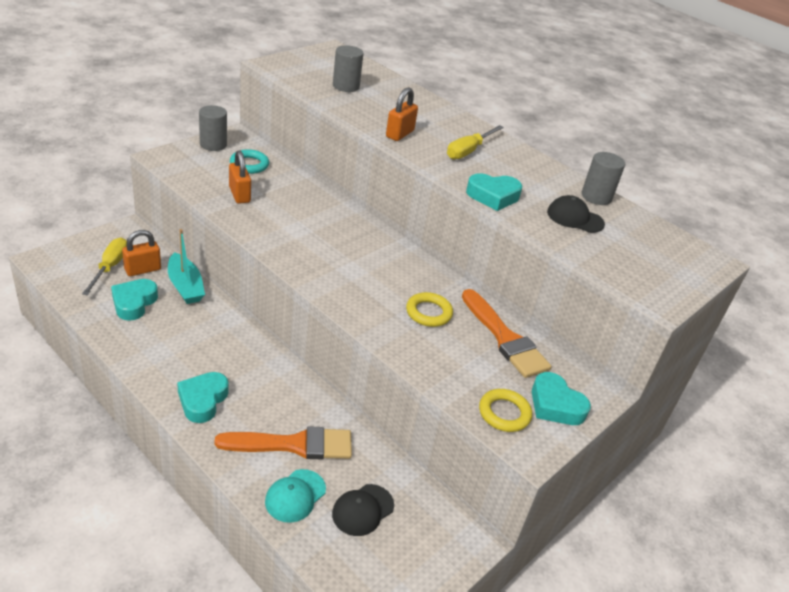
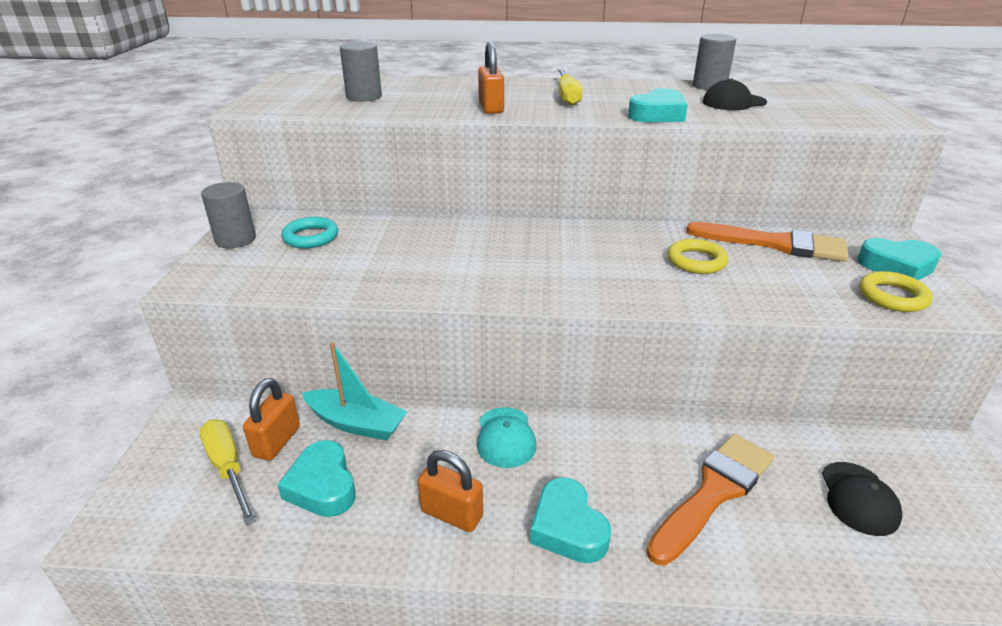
camera: 35 degrees left, 5 degrees down
(239, 195) = (350, 268): orange padlock -> orange padlock (451, 514)
(295, 496) = (800, 541): turquoise cap -> turquoise cap (505, 437)

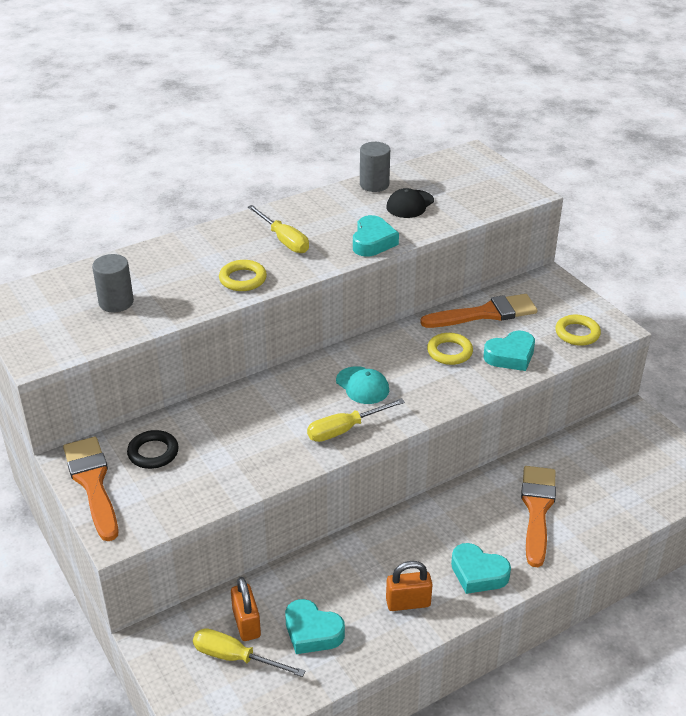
camera: 35 degrees left, 5 degrees up
(235, 239) = (93, 483): grey cylinder -> orange brush
(311, 237) = (153, 453): turquoise ring -> black ring
(356, 423) = (286, 582): turquoise boat -> none
(491, 108) = (243, 279): orange padlock -> yellow ring
(502, 283) = (344, 429): none -> yellow screwdriver
(505, 437) = (393, 539): turquoise cap -> turquoise cap (362, 385)
(858, 498) = (609, 473): black cap -> none
(897, 266) = (566, 304): turquoise heart -> turquoise heart (510, 356)

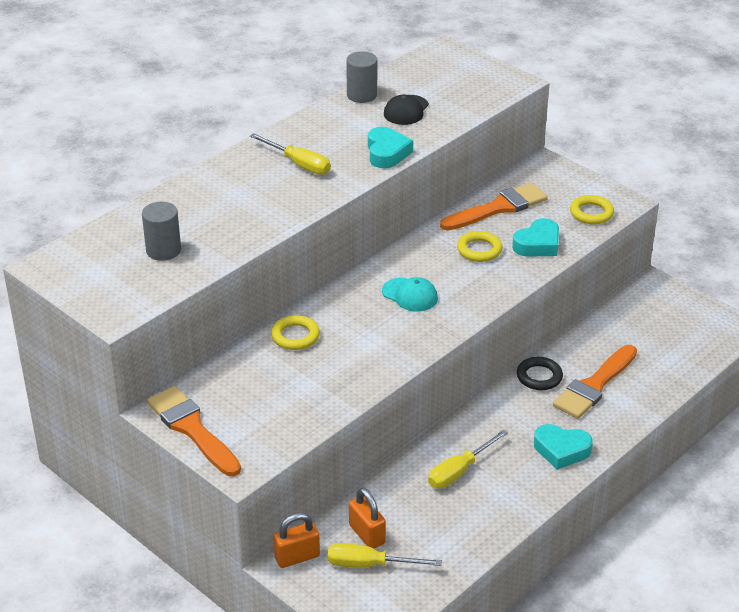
camera: 15 degrees left, 0 degrees up
(153, 453) = (237, 391): black ring -> black ring (539, 377)
(243, 279) = (277, 208): yellow ring -> yellow ring (295, 336)
(312, 632) = (431, 529): turquoise heart -> none
(344, 429) = (411, 338): yellow screwdriver -> yellow screwdriver (459, 471)
(408, 603) = (508, 487): orange padlock -> orange padlock (297, 557)
(537, 510) = (594, 385): orange brush -> orange brush turned 135 degrees counterclockwise

